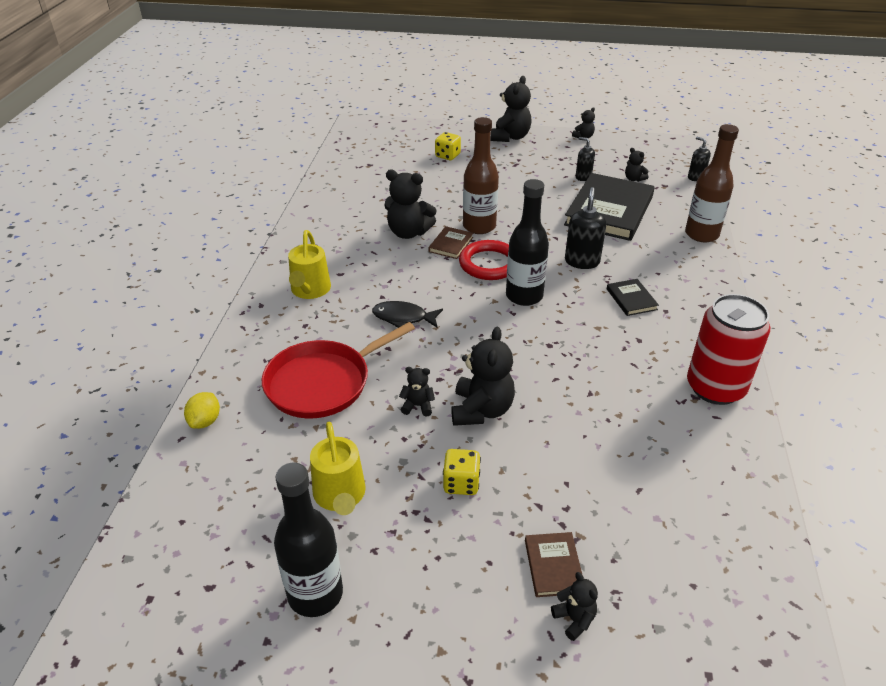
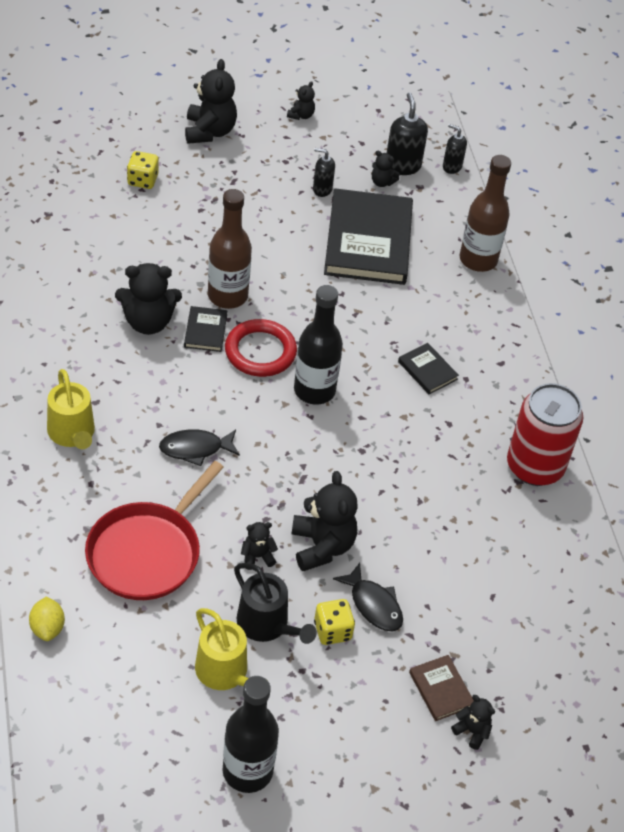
camera: 25 degrees left, 10 degrees up
(400, 463) = (267, 624): none -> black watering can
(451, 244) = (205, 331): brown book -> black book
(512, 470) = (373, 605): none -> black fish
(582, 261) = (360, 327): black soap dispenser -> black soap dispenser (402, 166)

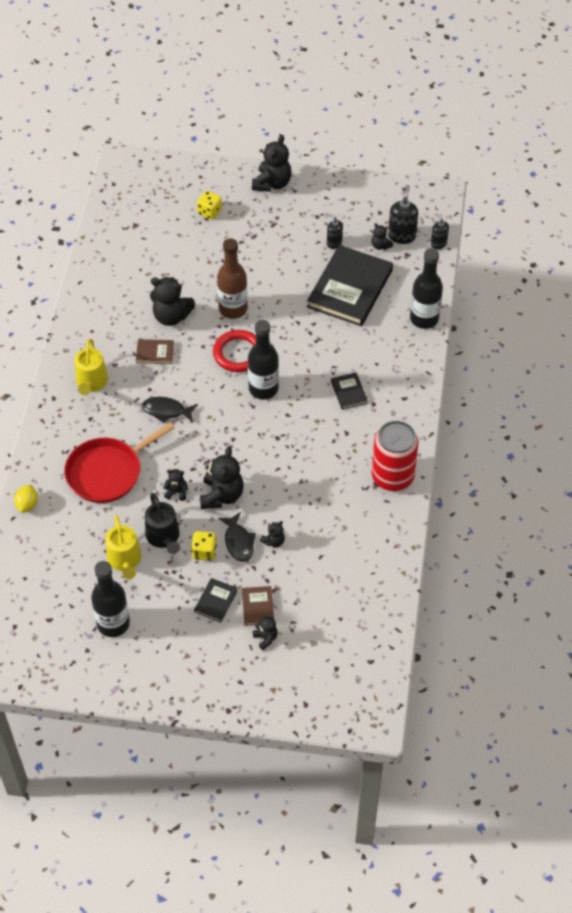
camera: 25 degrees right, 5 degrees up
(145, 374) = (155, 353): none -> brown book
(205, 331) = (207, 331): black book -> black book (216, 601)
(301, 115) = (344, 182): black teddy bear -> black teddy bear (273, 541)
(478, 260) = (424, 319): brown bottle -> black bottle

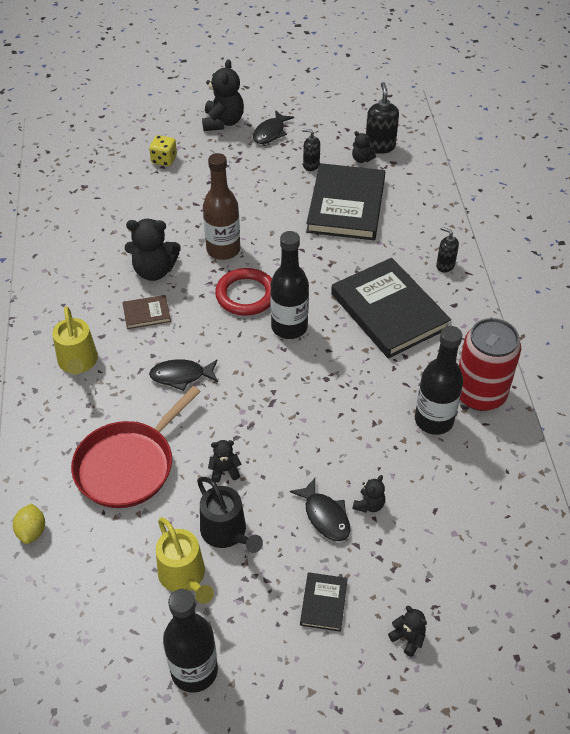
camera: 15 degrees left, 5 degrees down
(204, 552) = (285, 539): yellow dice -> none
(221, 495) = (283, 462): black teddy bear -> none
(258, 607) = (381, 597): brown book -> none
(310, 203) = (270, 133): none -> black fish
(349, 392) = (389, 311): black book -> black book, size x2.30
(424, 319) = (439, 220): black bottle -> black bottle (434, 420)
(438, 243) = (421, 146): black soap dispenser -> black soap dispenser (445, 265)

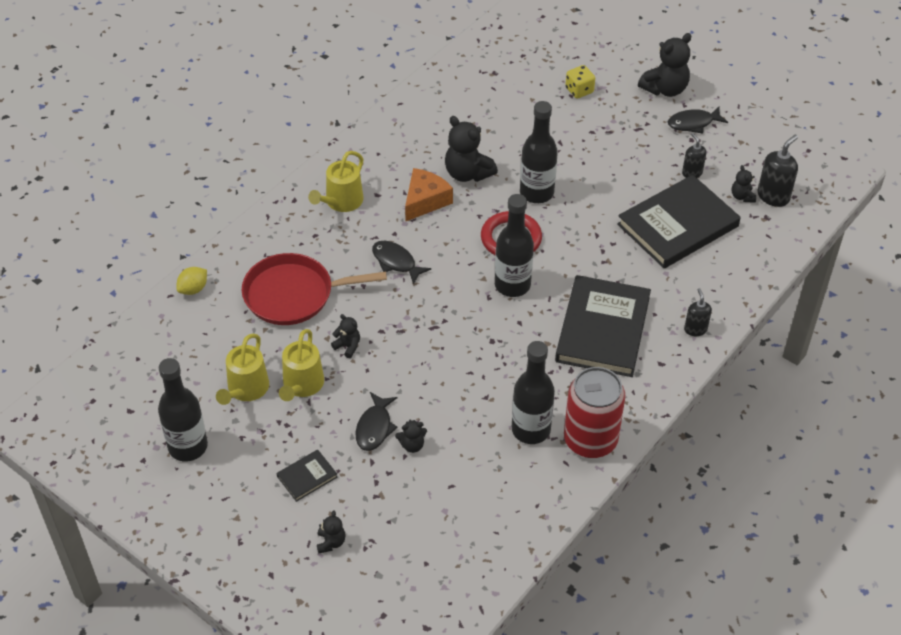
camera: 45 degrees right, 0 degrees up
(146, 313) = (425, 201): brown book -> orange cheese
(223, 250) = (536, 193): brown bottle -> black bottle
(226, 532) = (302, 385): black watering can -> yellow watering can

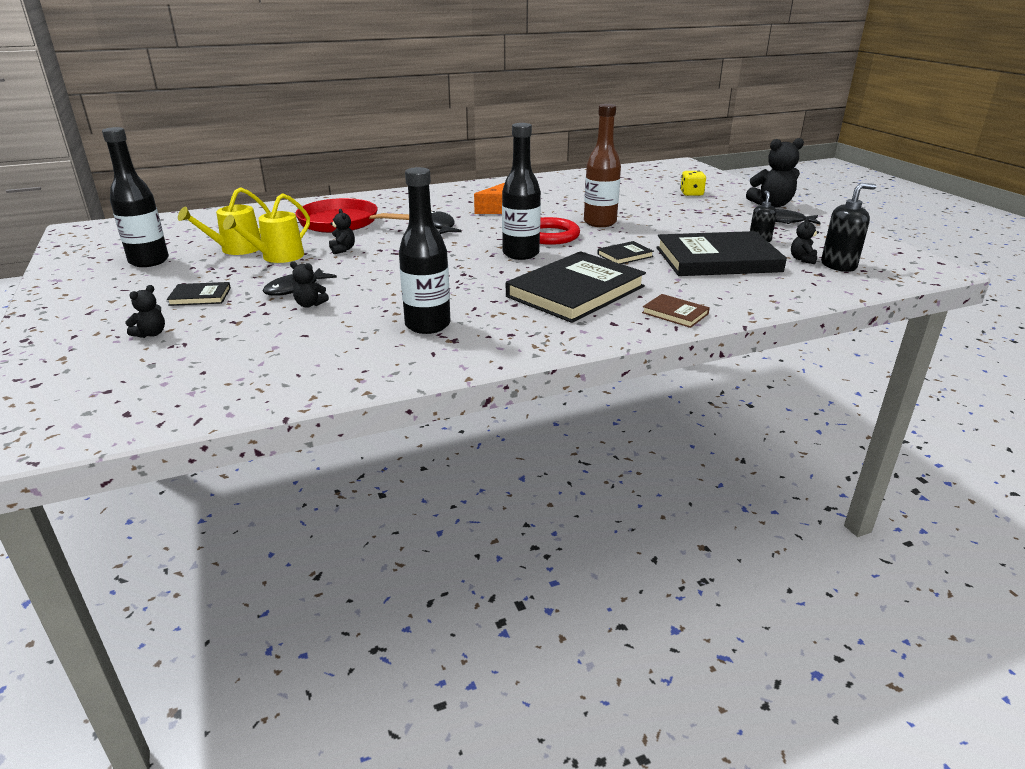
camera: 30 degrees right, 20 degrees down
(193, 289) = (281, 207): yellow lemon -> none
(341, 202) = (439, 199): yellow watering can -> none
(467, 173) = (553, 206): black teddy bear -> none
(536, 193) = (600, 222): black bottle -> brown bottle
(590, 440) = (478, 347): red can -> none
(600, 250) = (625, 255): none -> black book
(695, 329) = (675, 313): black soap dispenser -> brown book

